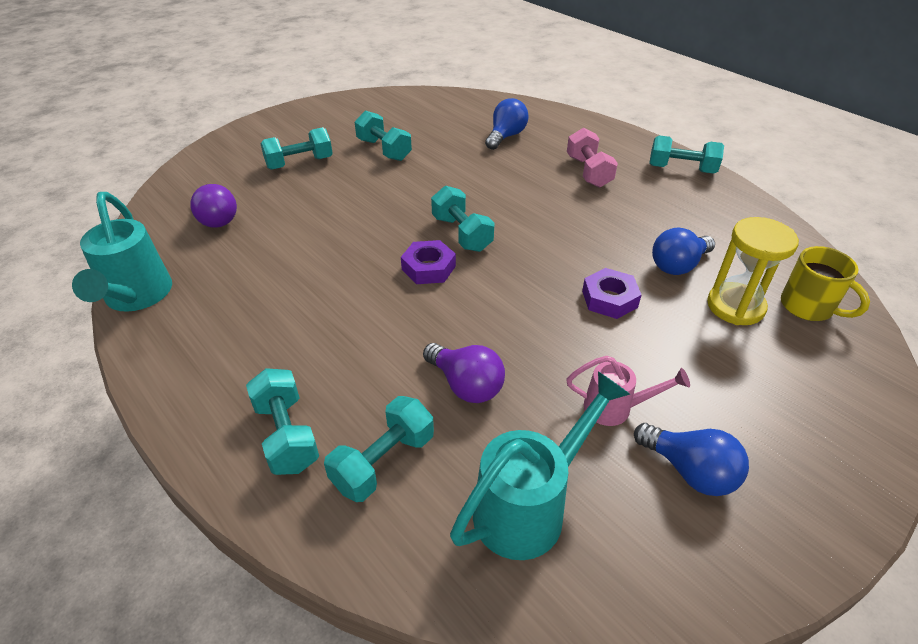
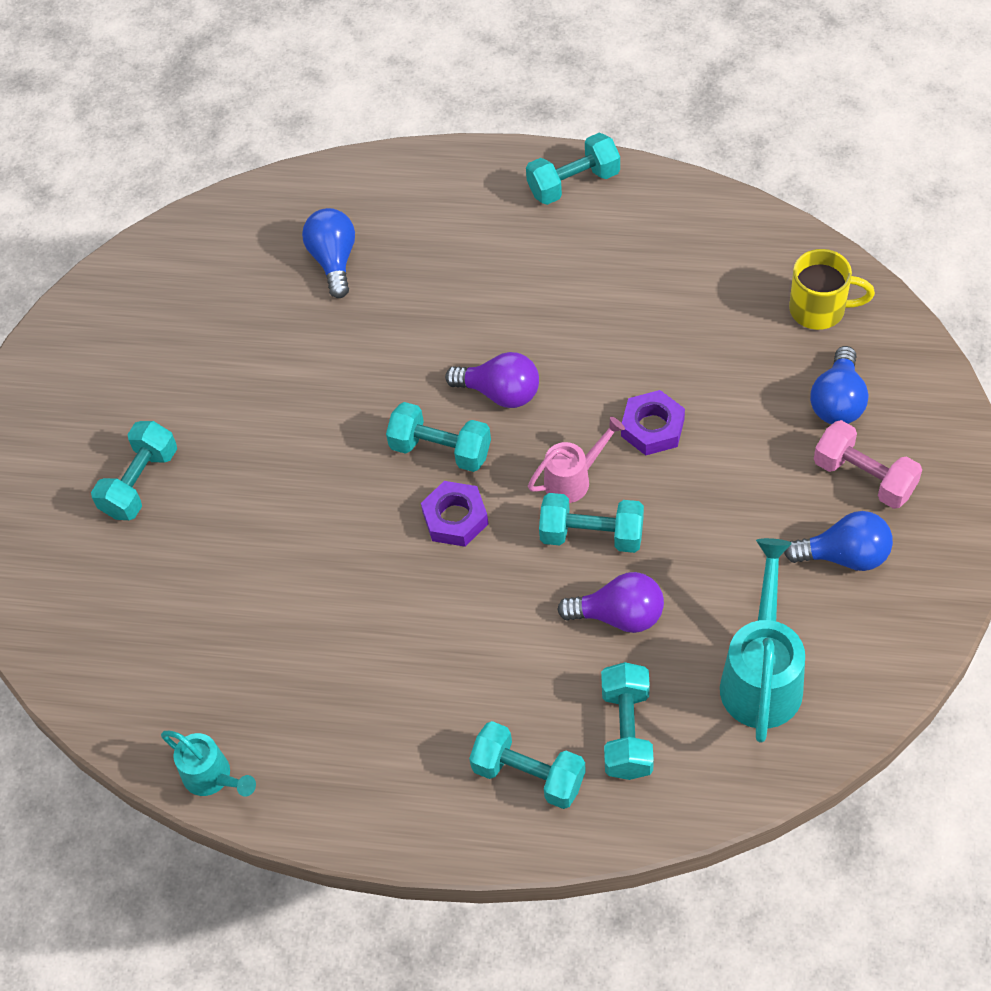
camera: 35 degrees left, 15 degrees up
(136, 298) = (213, 778): turquoise watering can -> turquoise watering can, size x0.59
(216, 218) = (155, 630): purple light bulb -> purple light bulb (500, 393)
(384, 150) = (215, 387): turquoise dumbbell -> turquoise dumbbell (592, 535)
(588, 172) = (482, 258): pink dumbbell -> pink dumbbell (864, 477)
(615, 408) = (751, 542): pink watering can -> pink watering can (574, 479)
(678, 265) = (678, 337): blue light bulb -> blue light bulb (837, 401)
(735, 306) = (762, 354): yellow hourglass -> none

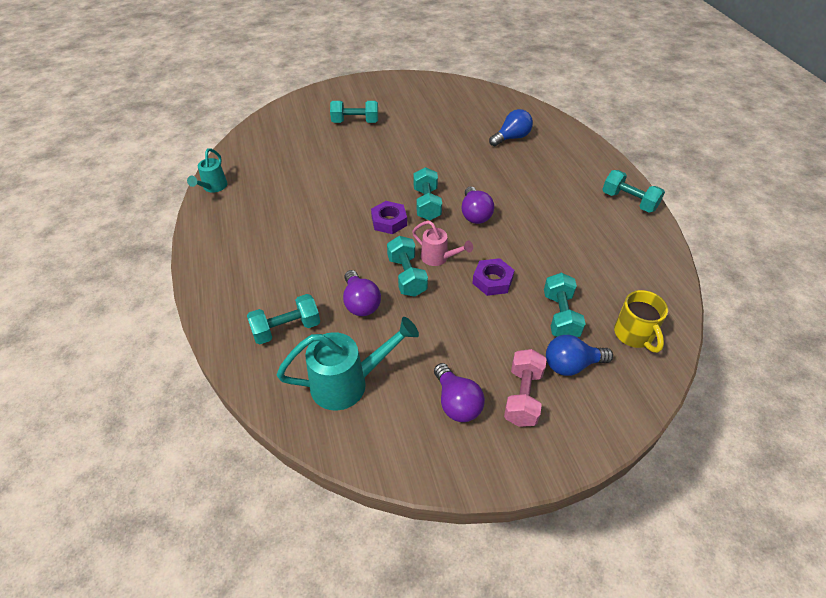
camera: 60 degrees right, 10 degrees down
(528, 775) = (246, 295): turquoise dumbbell -> turquoise dumbbell (560, 316)
(844, 555) = (456, 403): blue light bulb -> purple light bulb

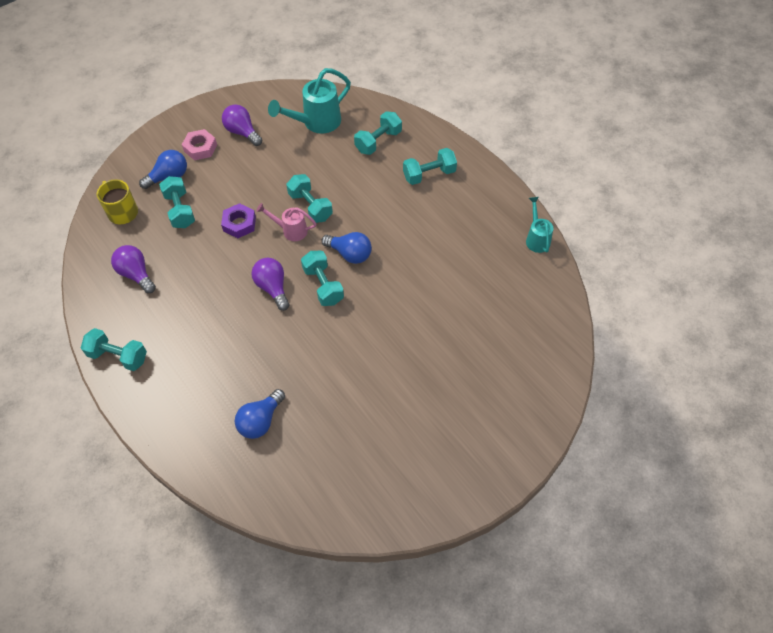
camera: 160 degrees right, 10 degrees up
(355, 122) = (460, 384): turquoise dumbbell -> turquoise dumbbell (429, 174)
(360, 303) = (336, 174): purple light bulb -> purple light bulb (136, 274)
(389, 221) = (350, 254): purple nut -> blue light bulb
(522, 396) = (200, 148): pink dumbbell -> pink nut

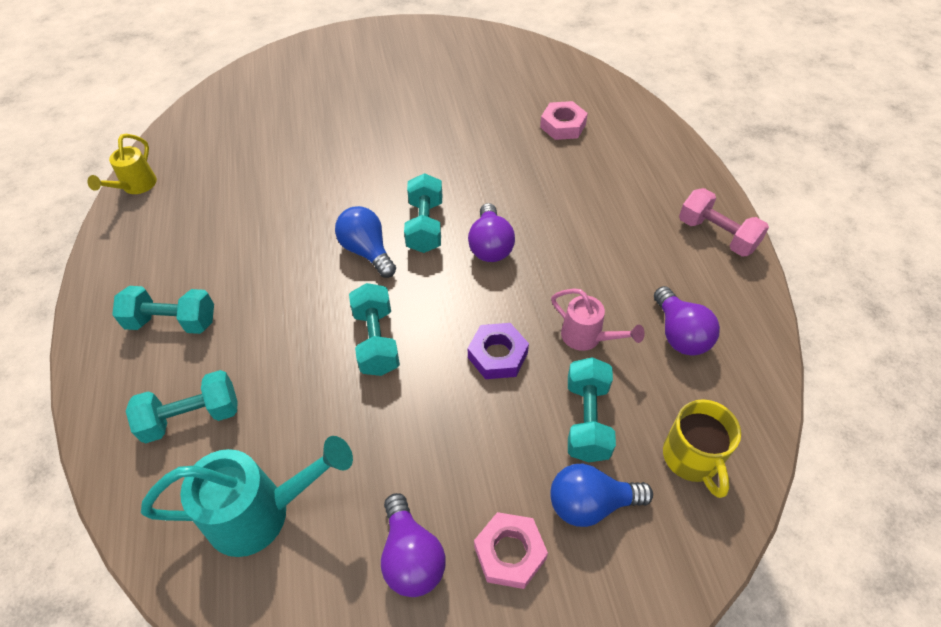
camera: 155 degrees left, 5 degrees down
(118, 356) = (717, 235): turquoise dumbbell -> pink dumbbell
(260, 421) = (563, 125): blue light bulb -> pink nut
(290, 230) = (426, 314): pink watering can -> pink watering can (587, 338)
(536, 238) = (135, 187): turquoise watering can -> yellow watering can

